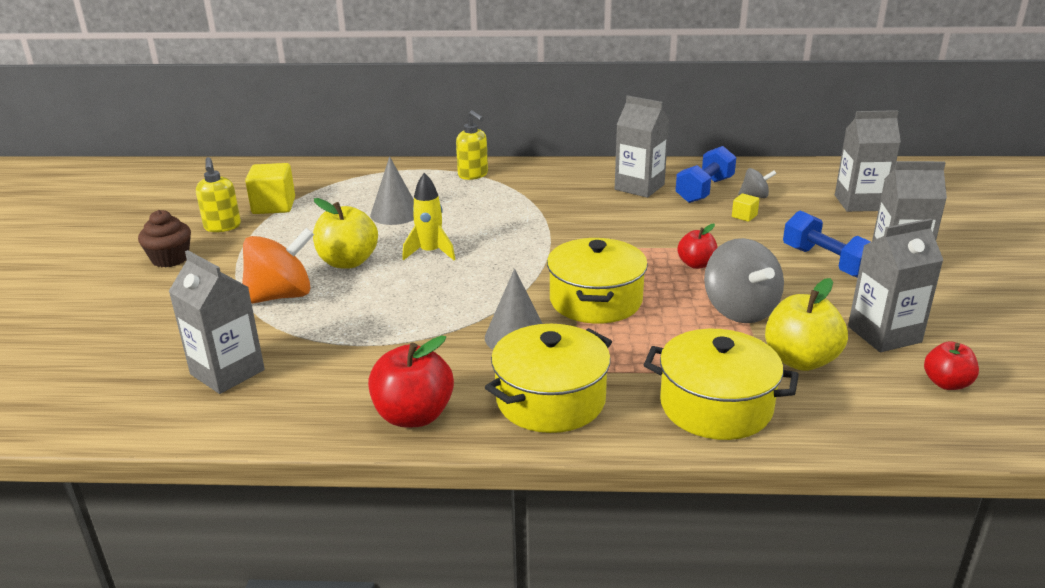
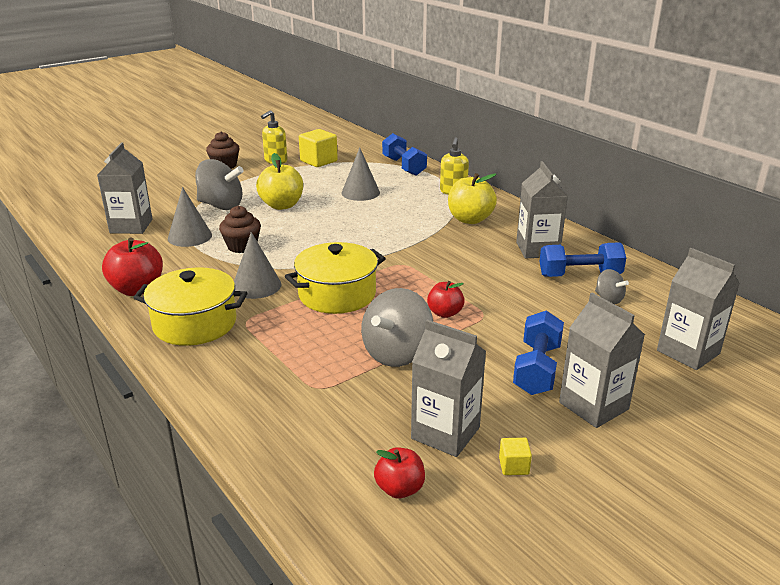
camera: 50 degrees right, 0 degrees up
(281, 296) = (221, 205): orange spinning top -> grey spinning top
(329, 340) = (190, 236): none -> grey cone
(375, 173) = (404, 166): none -> blue dumbbell
(410, 316) = (242, 246): none -> brown cupcake
(430, 253) = (326, 221): yellow rocket -> none
(716, 406) = (248, 386): yellow pot -> none
(744, 216) = (561, 306): yellow cube -> yellow cube (513, 466)
(800, 360) = (352, 403): yellow apple -> yellow apple (470, 219)

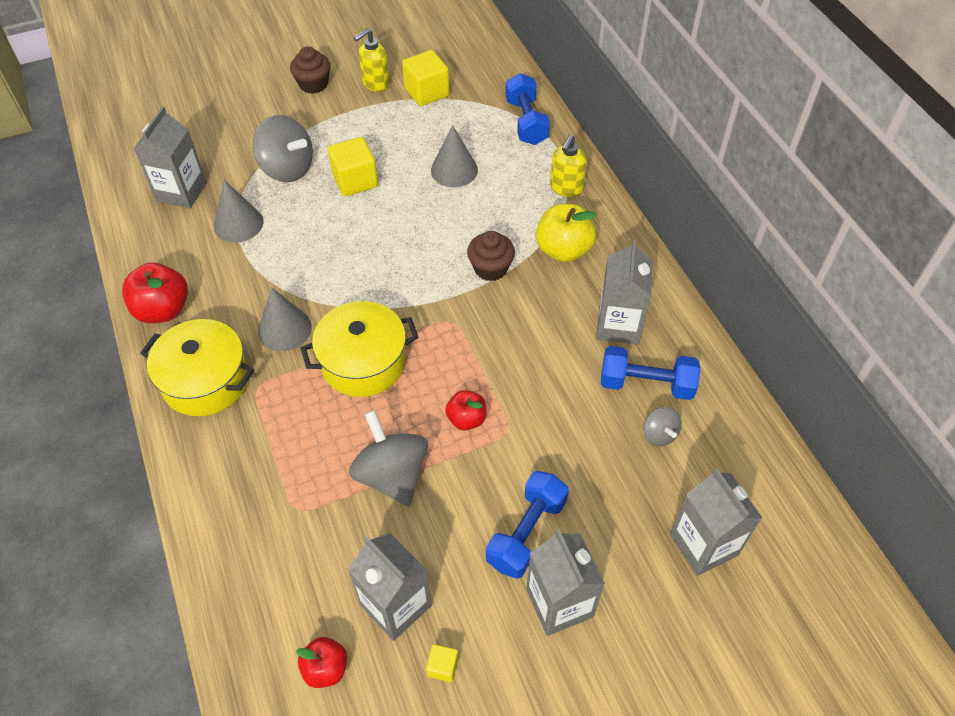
camera: 15 degrees right, 25 degrees up
(242, 246) = (289, 253): brown cupcake -> brown cupcake (490, 268)
(282, 205) = (355, 180): yellow apple -> yellow cube
(397, 353) = (392, 474): grey spinning top -> grey spinning top turned 105 degrees clockwise

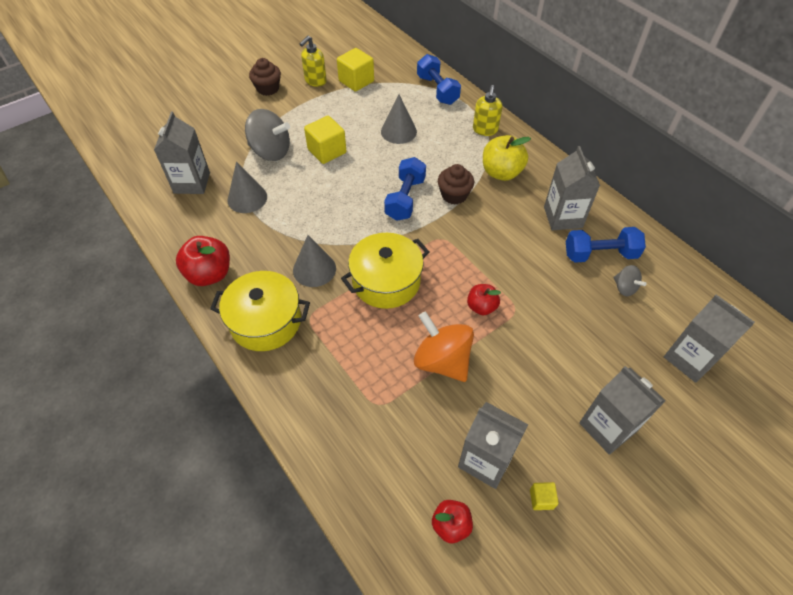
camera: 15 degrees left, 0 degrees up
(392, 474) = (442, 361): grey spinning top -> orange spinning top
(526, 532) = (561, 381): blue dumbbell -> blue dumbbell (405, 198)

